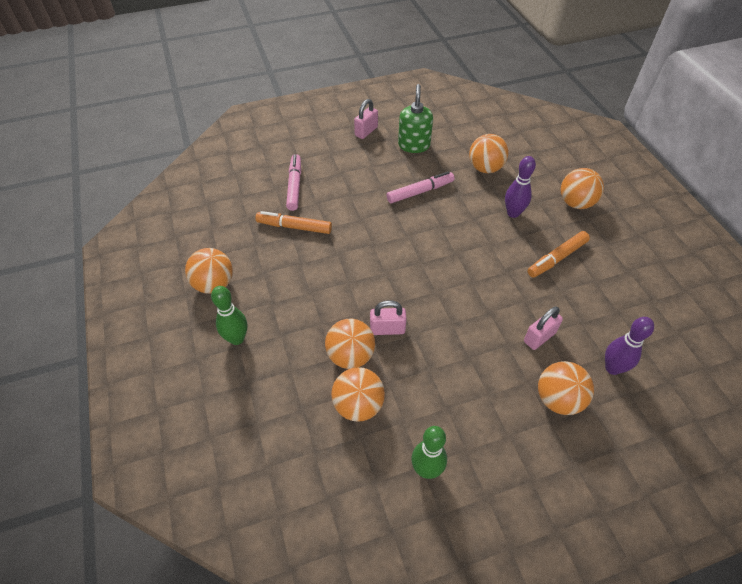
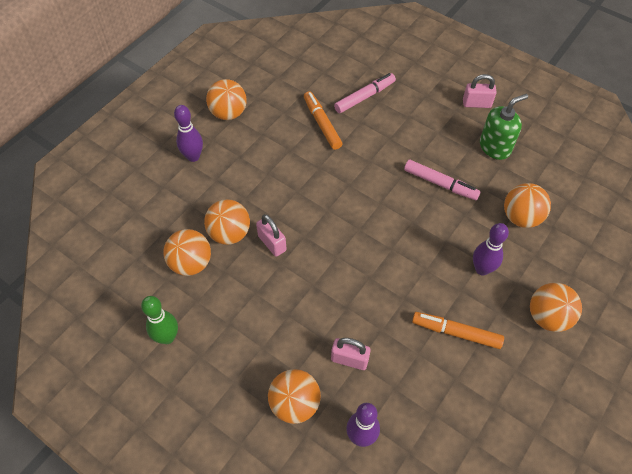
camera: 55 degrees right, 5 degrees up
(237, 339) = (193, 157): green bowling pin -> purple bowling pin

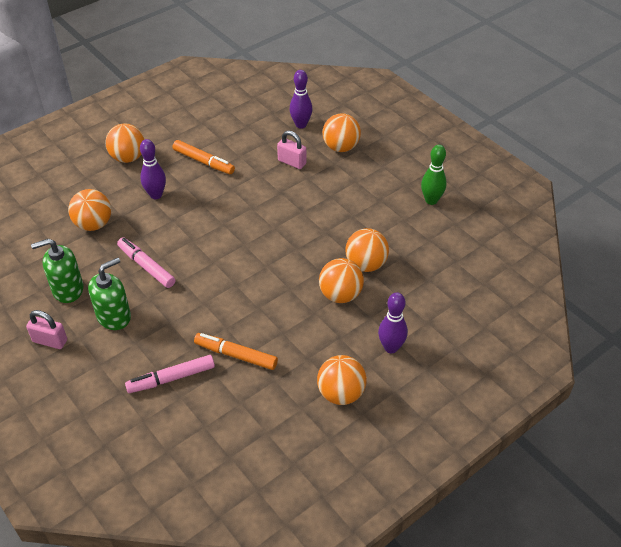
camera: 165 degrees left, 10 degrees down
(191, 263) = (406, 247): orange ball -> orange ball (340, 295)
(272, 243) = (328, 248): pink padlock -> none
(322, 124) = (236, 355): orange marker -> orange marker turned 120 degrees clockwise
(439, 133) = (114, 316): none -> green soap dispenser

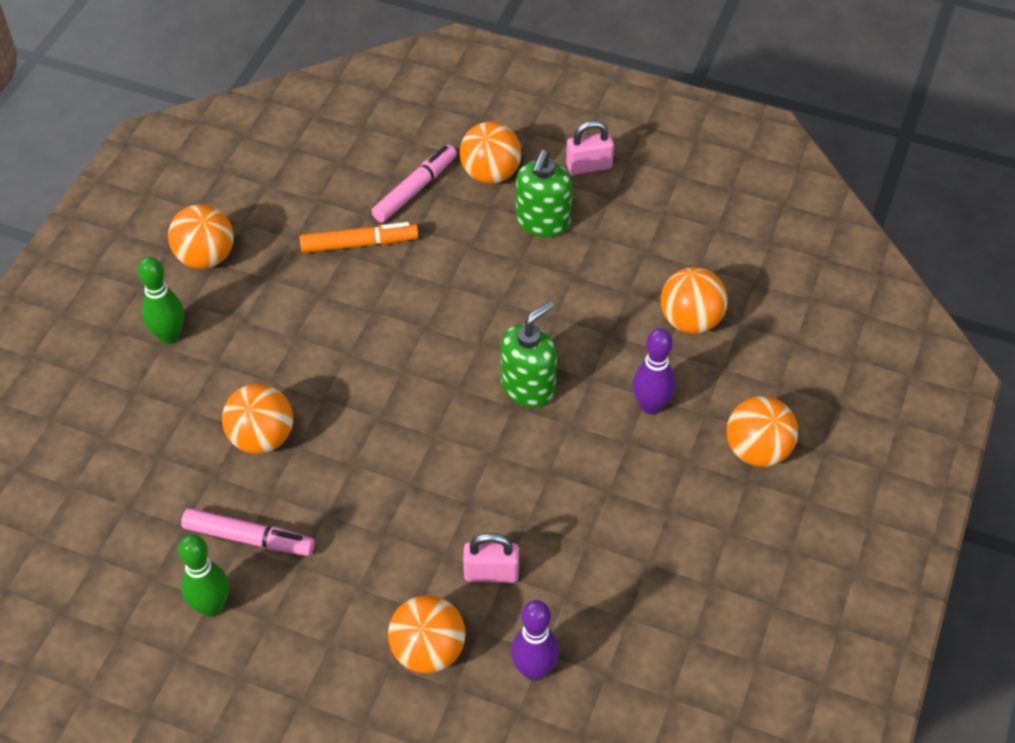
camera: 150 degrees right, 5 degrees up
(67, 289) = (631, 226): green soap dispenser -> green soap dispenser (528, 387)
(146, 266) = (562, 297): pink marker -> pink marker (249, 538)
(203, 162) = (634, 501): orange marker -> none
(340, 295) = (273, 376): orange ball -> orange ball (490, 174)
(391, 347) = (169, 336): purple bowling pin -> green bowling pin

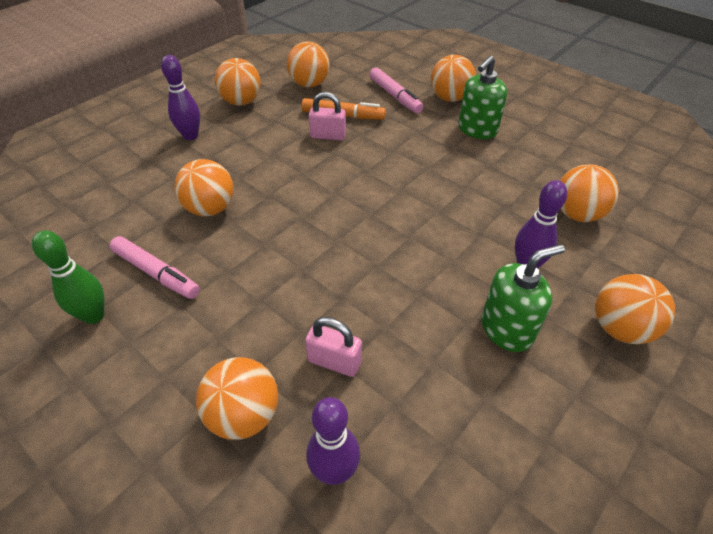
camera: 20 degrees right, 5 degrees down
(169, 336) = (190, 136): green bowling pin -> purple bowling pin
(286, 198) = (309, 84): none -> orange ball
(415, 189) = (395, 96): pink marker -> pink marker turned 90 degrees clockwise
(528, 387) = (426, 226): green soap dispenser -> green soap dispenser (507, 329)
(589, 166) = (521, 107): pink padlock -> pink padlock (328, 136)

